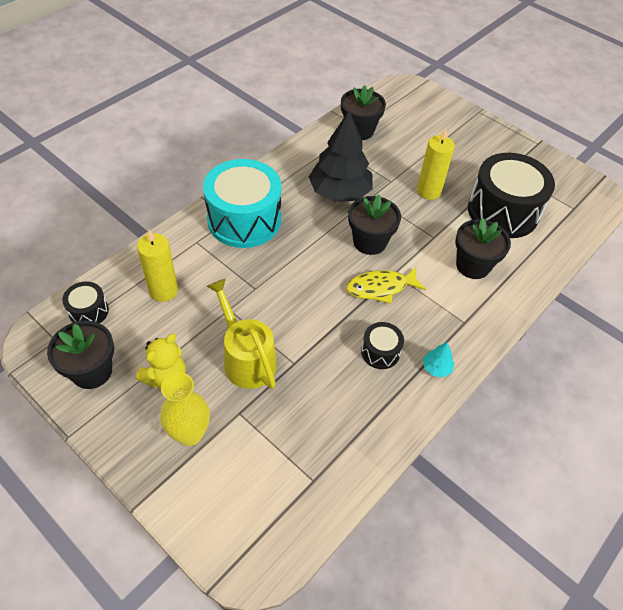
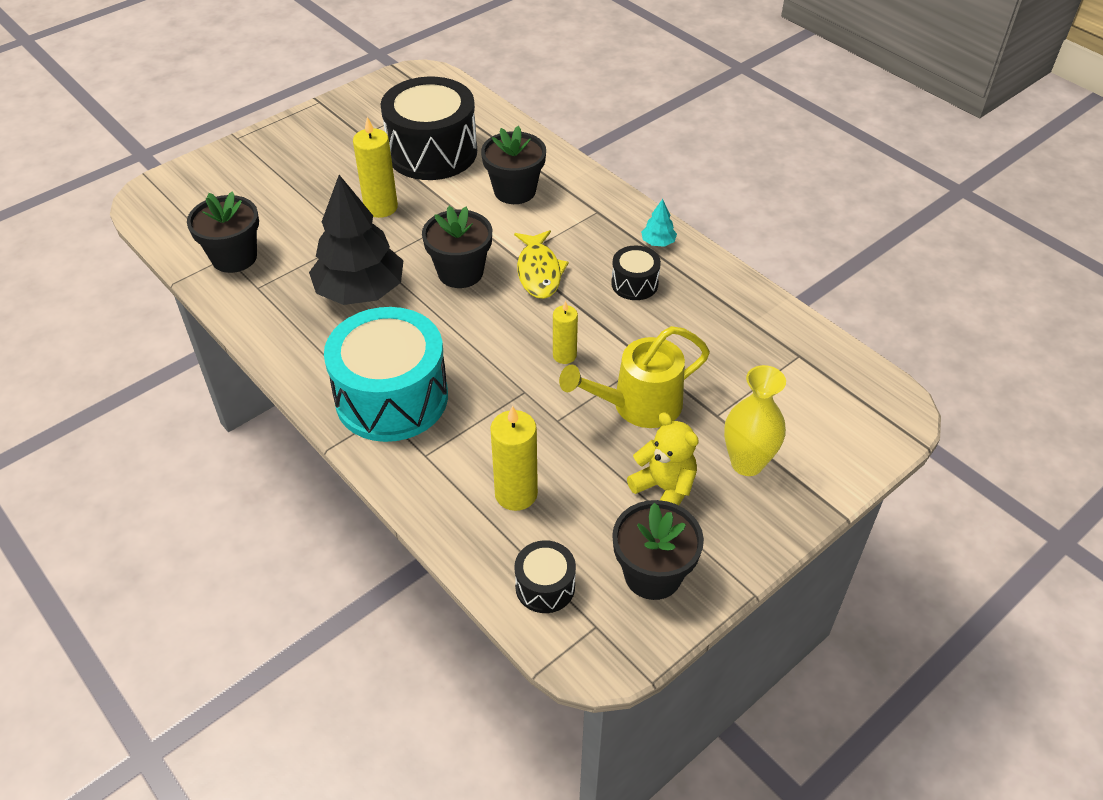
camera: 80 degrees left, 5 degrees down
(293, 309) = (564, 355): none -> yellow candle

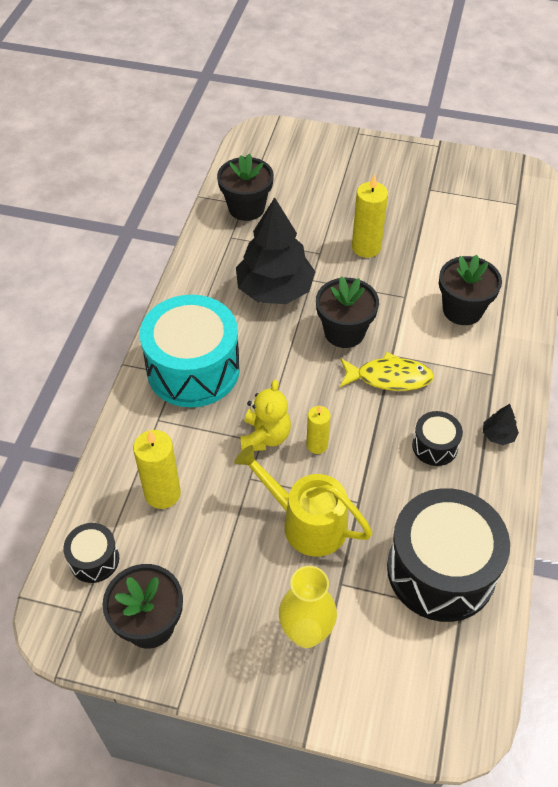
camera: 55 degrees right, 5 degrees up
(432, 152) = (453, 237): black drum -> black drum (441, 570)
(539, 272) = (389, 377): yellow fish -> yellow fish turned 135 degrees counterclockwise
(658, 242) = (498, 435): turquoise tree -> black tree
(664, 488) = (236, 587): yellow teddy bear -> yellow teddy bear (265, 437)

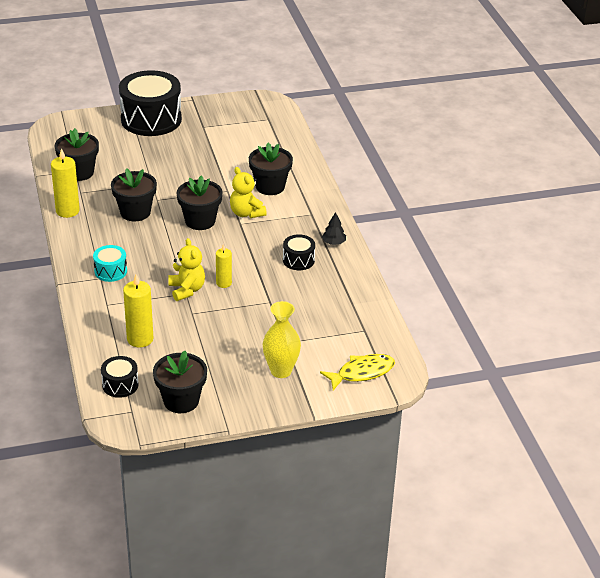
camera: 30 degrees left, 15 degrees down
(193, 369) = (110, 271): turquoise drum -> turquoise drum, size x0.46
(275, 290) = (135, 212): black tree -> black flower pot
(306, 522) = (244, 322): yellow watering can -> none
(366, 247) = (182, 171): yellow candle -> yellow candle (67, 211)
(389, 377) = (246, 235): yellow fish -> yellow fish (362, 373)
(409, 341) = (246, 213): none -> yellow teddy bear
(441, 570) = (341, 316): black drum -> black drum (151, 119)

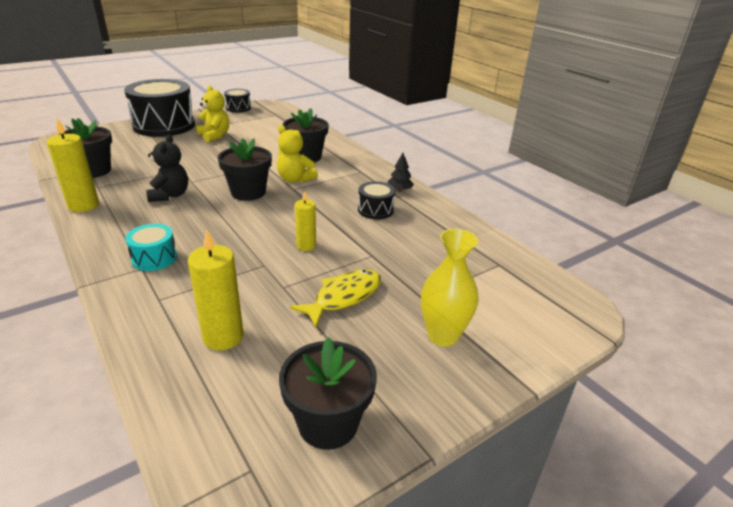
camera: 20 degrees left, 5 degrees down
(120, 385) = (214, 422): black drum -> black drum (238, 108)
(135, 212) = (170, 195): black flower pot -> black teddy bear
(187, 290) = (264, 261): yellow teddy bear -> yellow teddy bear (214, 136)
(362, 373) = (541, 314): yellow fish -> yellow fish (344, 297)

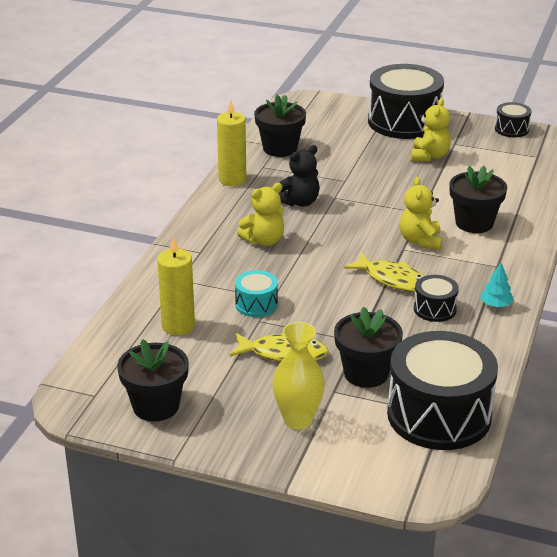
camera: 55 degrees right, 0 degrees up
(154, 258) = (216, 249): turquoise drum -> turquoise drum (256, 304)
(186, 232) = (264, 241): none -> yellow teddy bear
(248, 192) = (360, 232): black flower pot -> black flower pot (366, 373)
(306, 246) = (324, 303): yellow candle -> none
(320, 208) = (392, 279): none -> yellow fish
(399, 190) = (496, 305): black tree -> turquoise tree
(498, 266) = (439, 415): none -> black drum

